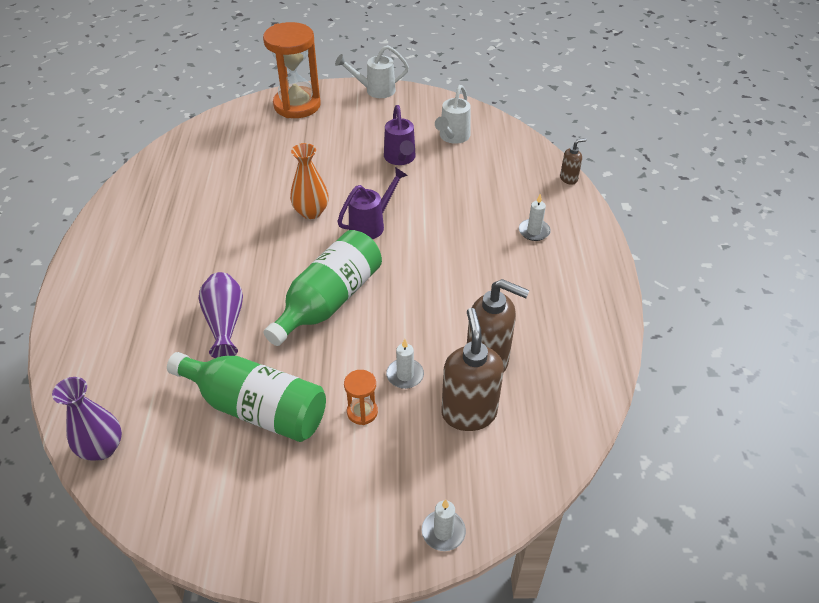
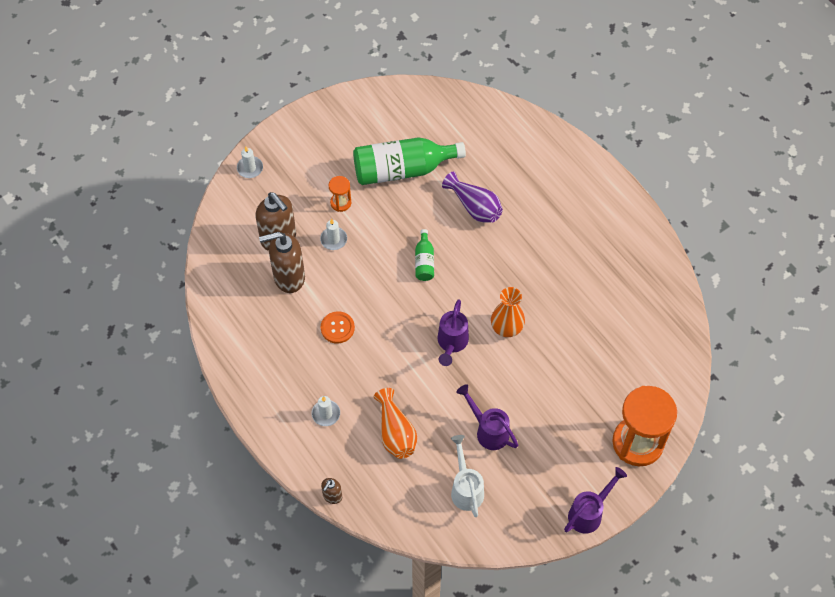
camera: 145 degrees right, 15 degrees up
(102, 448) = (462, 103): purple vase -> none
(329, 301) = (424, 261): green bottle -> green bottle, size x0.47
(375, 90) = (589, 512): white watering can -> purple watering can
(470, 290) = (337, 328): none -> orange button
(480, 191) = (395, 432): none -> orange vase

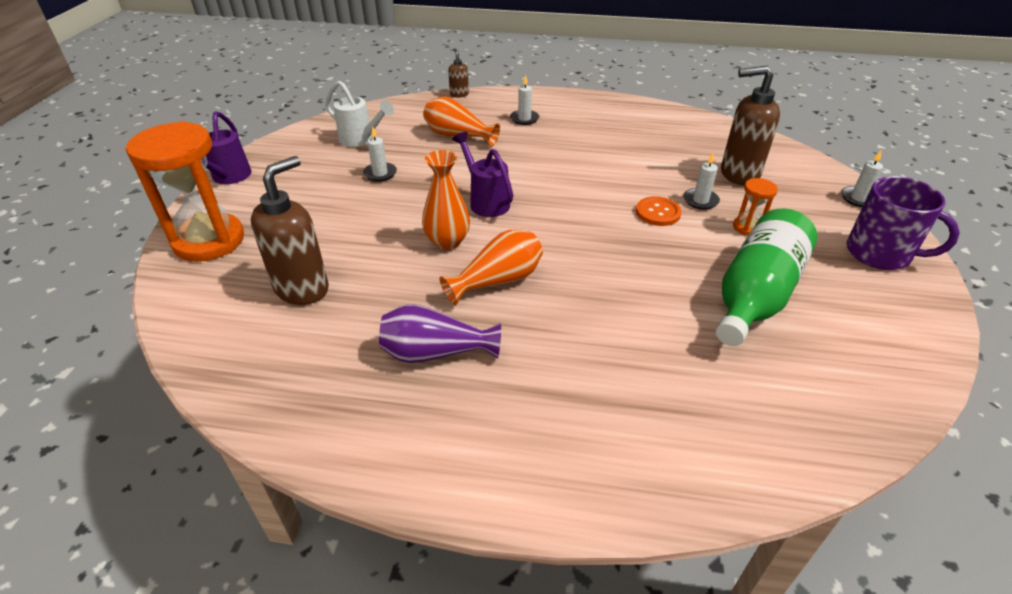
camera: 135 degrees right, 20 degrees down
(288, 277) = (683, 159): brown soap dispenser -> brown soap dispenser (302, 288)
(307, 137) = (880, 254): none -> purple mug
(337, 328) = (594, 157): orange button -> orange button (658, 212)
(424, 261) = (600, 237): green bottle -> none
(474, 207) = (629, 317): purple vase -> purple vase (435, 353)
(488, 430) = (380, 173): purple watering can -> white candle
(509, 277) = (498, 281): none -> orange vase

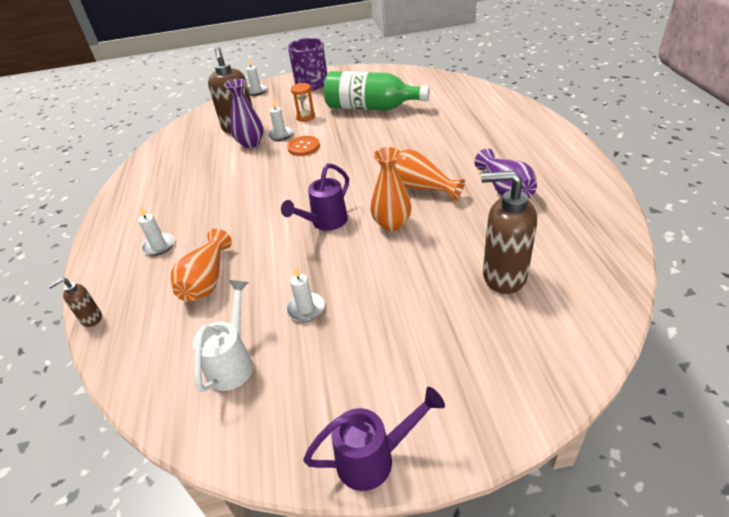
camera: 105 degrees left, 0 degrees up
(209, 241) = (497, 387): orange hourglass -> none
(689, 178) = (251, 143): none -> purple vase

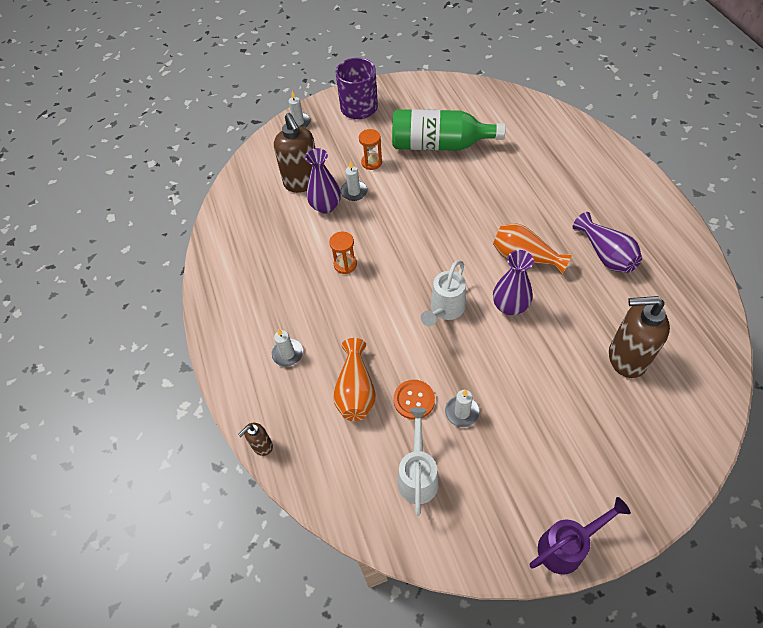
camera: 10 degrees left, 15 degrees up
(247, 183) = (345, 264): none -> orange hourglass
(303, 147) = (386, 208): orange button -> orange button (414, 400)
(325, 223) = (445, 310): purple watering can -> white watering can
(392, 224) = (510, 306): orange vase -> purple vase

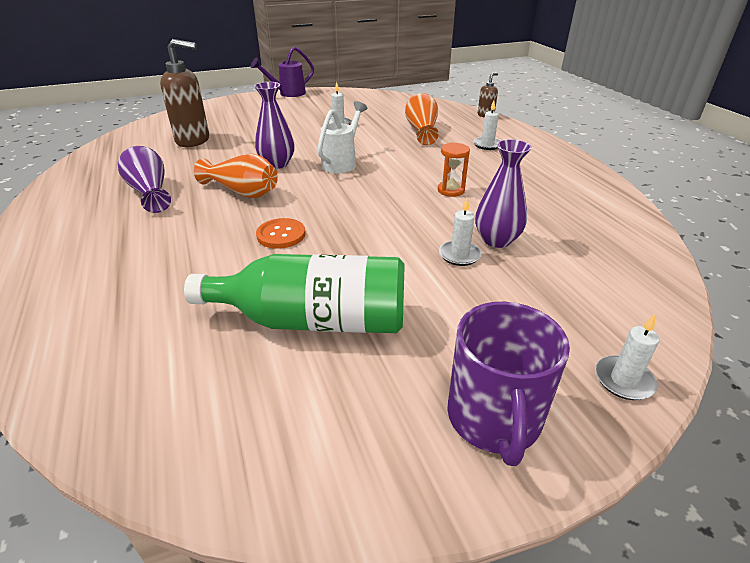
camera: 175 degrees right, 20 degrees down
(302, 182) = (548, 269): brown soap dispenser -> none
(371, 162) = (439, 294): orange hourglass -> none
(414, 400) = (375, 128): orange button -> orange button (281, 235)
(418, 475) = (373, 108): white watering can -> none

